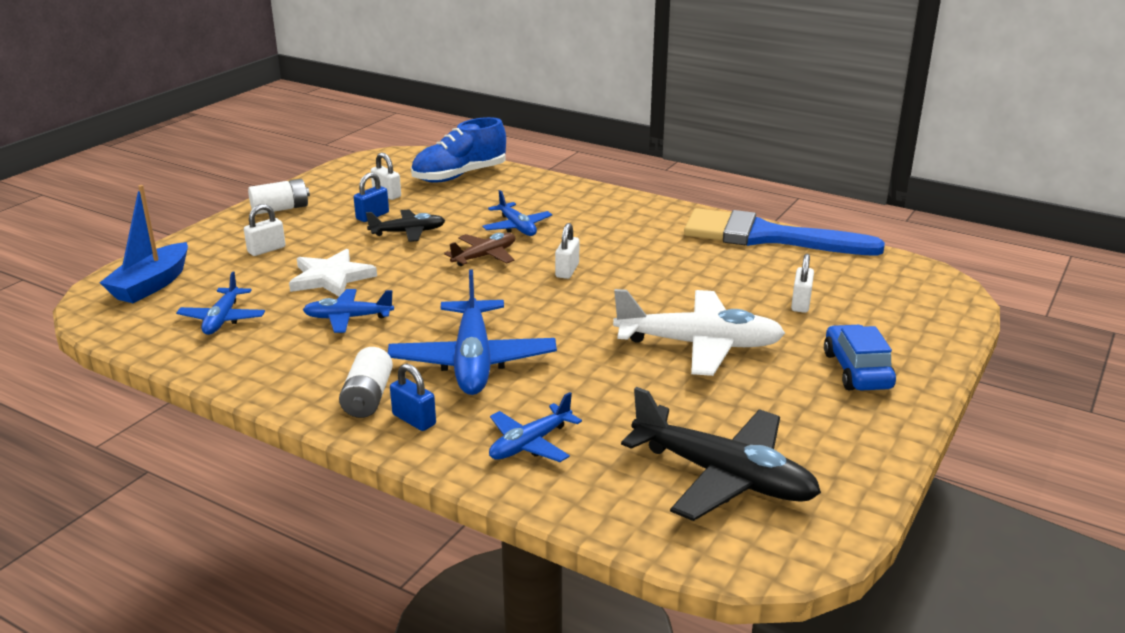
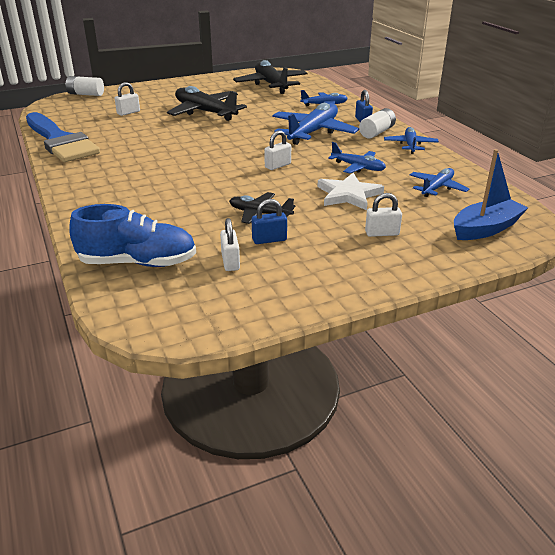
camera: 145 degrees left, 5 degrees up
(280, 209) = (343, 278): white battery -> white battery (86, 94)
(485, 256) = (233, 179): brown plane -> none
(517, 227) = (180, 193): blue plane -> blue plane (410, 145)
(567, 270) = (201, 156): white padlock -> white padlock (278, 166)
(700, 345) = (205, 112): white plane -> black plane
(856, 370) = (166, 92): blue car -> none

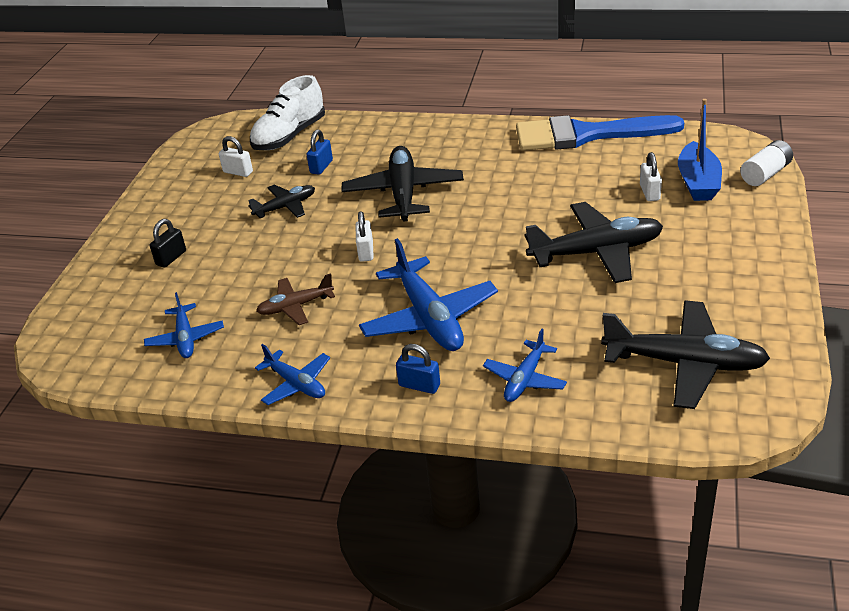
camera: 130 degrees right, 5 degrees up
(138, 262) = (289, 136): blue shoe -> white shoe
(194, 176) = (403, 193): none -> black plane
(269, 240) = (241, 198): blue padlock -> blue padlock (321, 167)
(348, 195) = (251, 270): white star -> none
(358, 167) = (295, 306): blue plane -> brown plane
(377, 132) = (367, 377): white battery -> none
(382, 233) = (171, 258): white padlock -> black padlock
(485, 229) = (92, 322): blue boat -> blue boat (698, 182)

